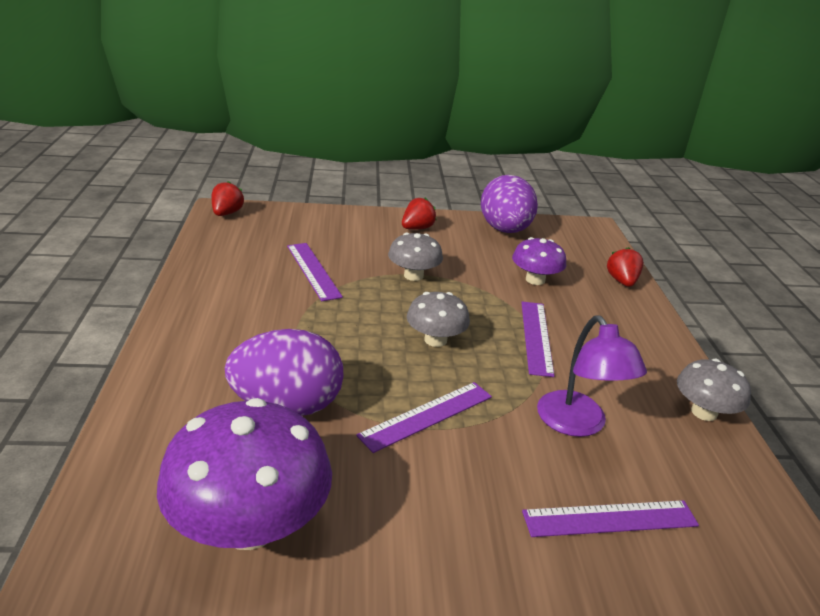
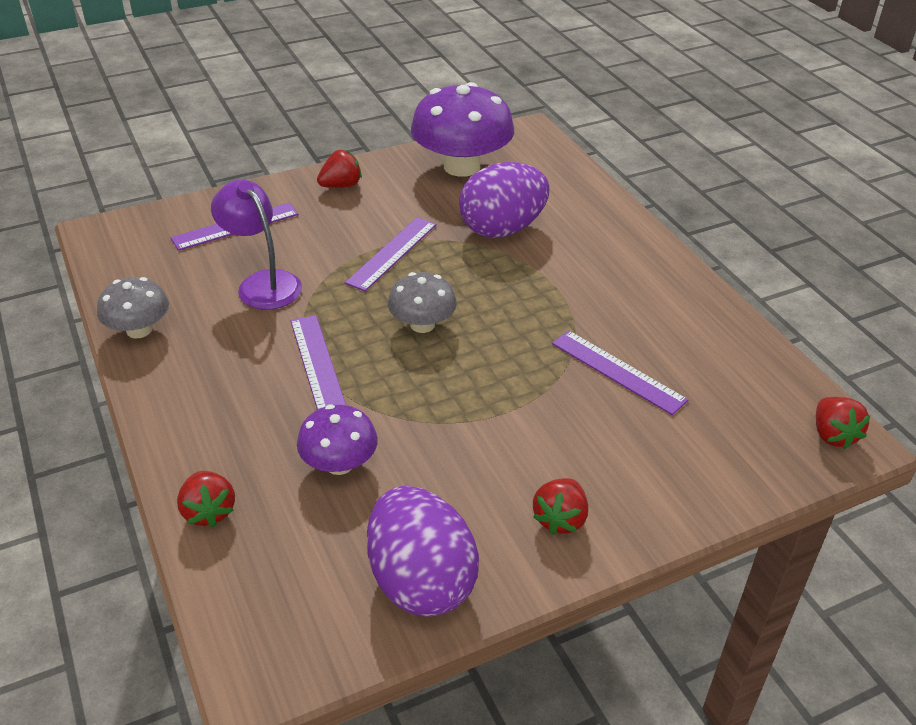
camera: 160 degrees right, 10 degrees up
(413, 275) = (500, 409): grey mushroom -> none
(445, 548) = (341, 185): none -> red strawberry

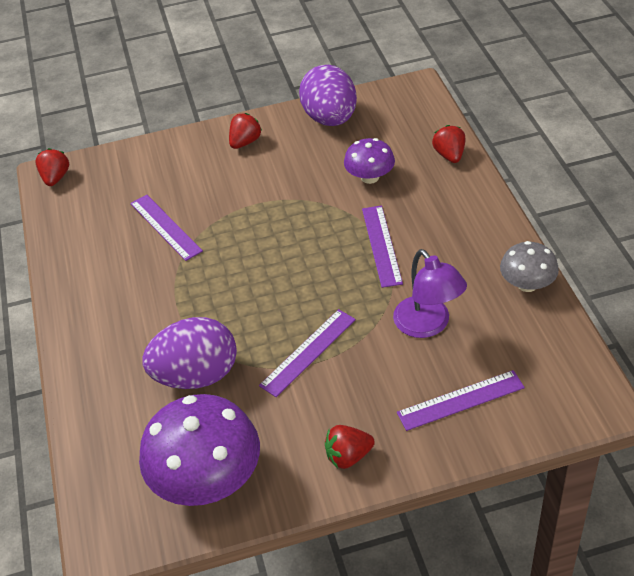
camera: 165 degrees left, 5 degrees up
(422, 324) = (296, 274): grey mushroom -> none

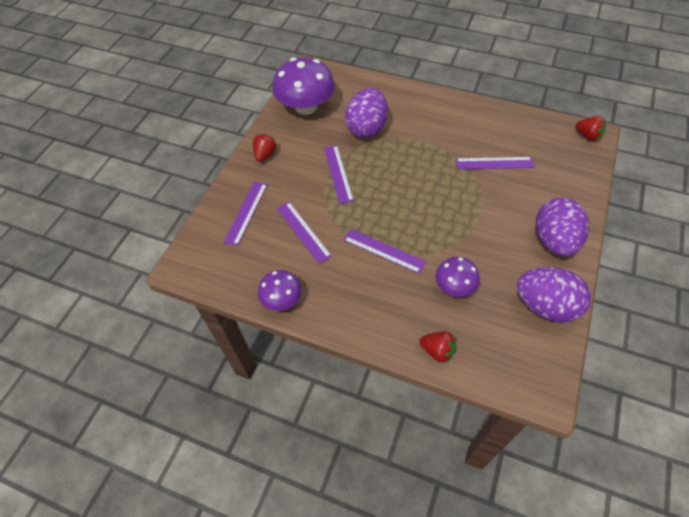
camera: 125 degrees right, 10 degrees up
(245, 142) = (554, 240): red strawberry -> purple egg
(428, 325) = (303, 231): purple lamp -> purple ruler
(527, 284) = (282, 299): grey mushroom -> purple mushroom

